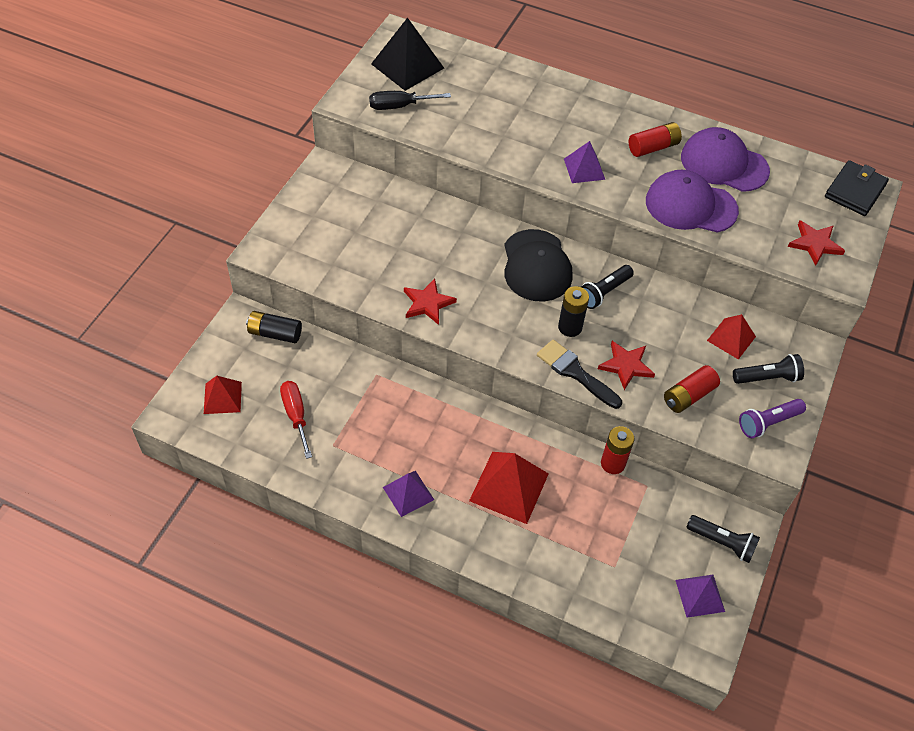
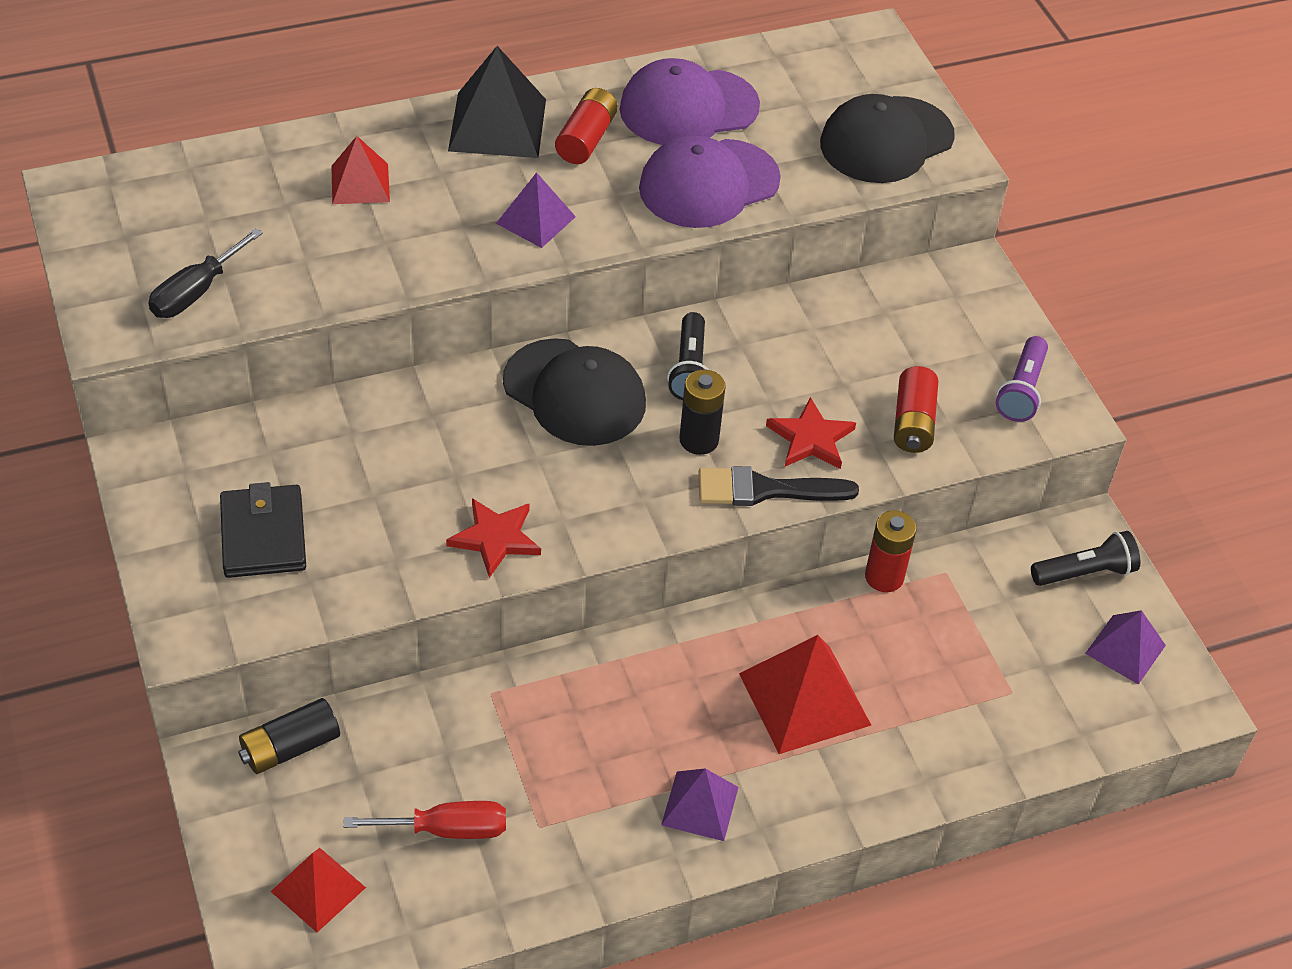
camera: 45 degrees left, 5 degrees down
(296, 415) = (447, 829): red screwdriver -> red screwdriver turned 150 degrees clockwise
(407, 66) = (140, 229): black pyramid -> black pyramid (497, 124)
(731, 338) = (884, 322): red pyramid -> red pyramid (360, 183)
(767, 377) = (967, 339): black flashlight -> none
(815, 244) = (886, 140): red star -> black cap
(855, 191) = (859, 50): black wallet -> black wallet (263, 535)

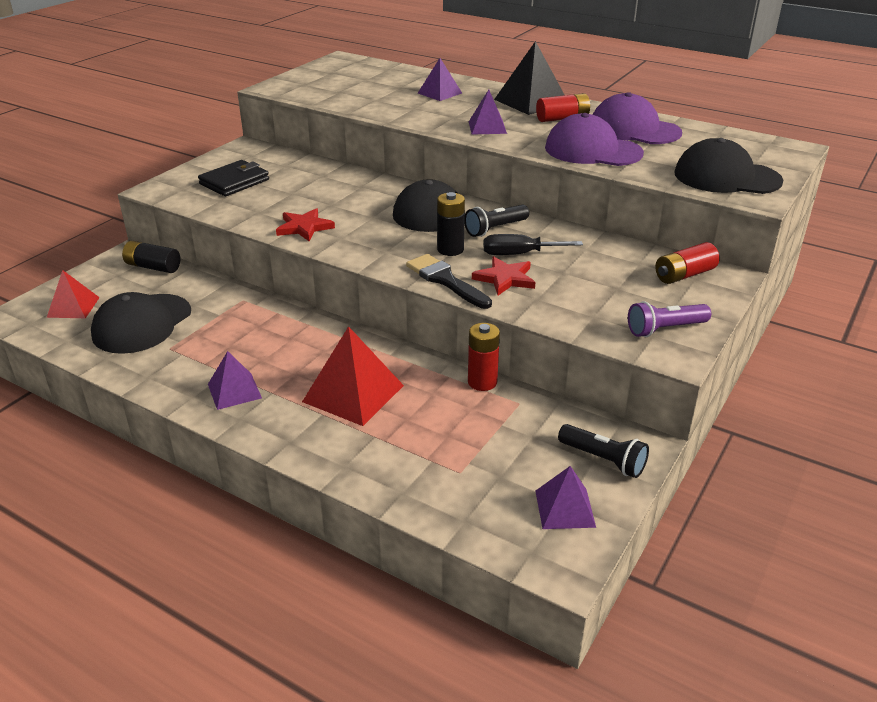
camera: 55 degrees right, 15 degrees down
(196, 292) = (320, 91): black screwdriver -> black screwdriver (519, 254)
(360, 183) = (439, 93): red pyramid -> purple pyramid
(447, 829) = (142, 324): red screwdriver -> black cap
(913, 422) = (572, 304): red battery -> red battery (684, 275)

